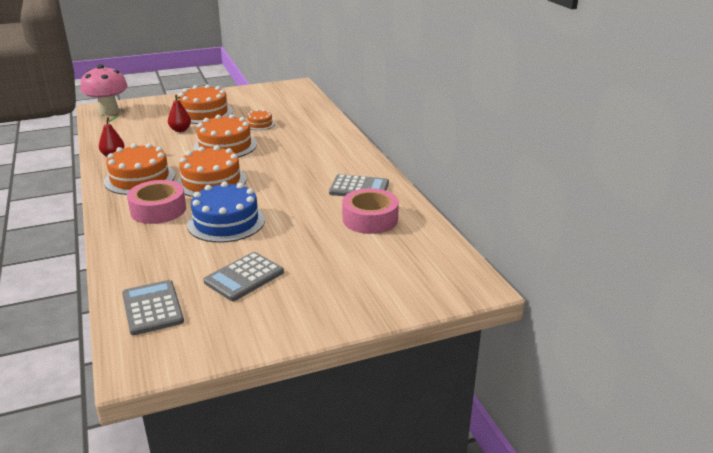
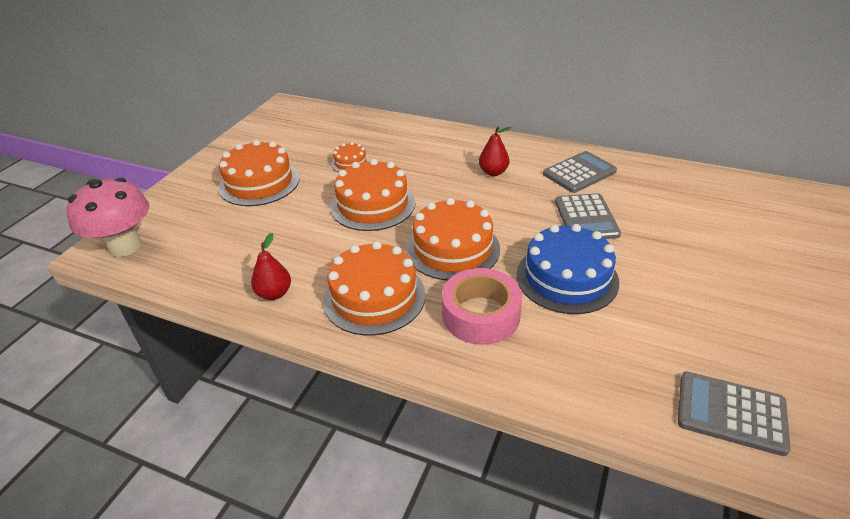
camera: 45 degrees left, 10 degrees up
(180, 130) = (280, 216): red pear -> red pear (493, 172)
(244, 277) = (708, 316): grey calculator -> grey calculator (586, 218)
(370, 219) = (650, 194): pink tape -> none

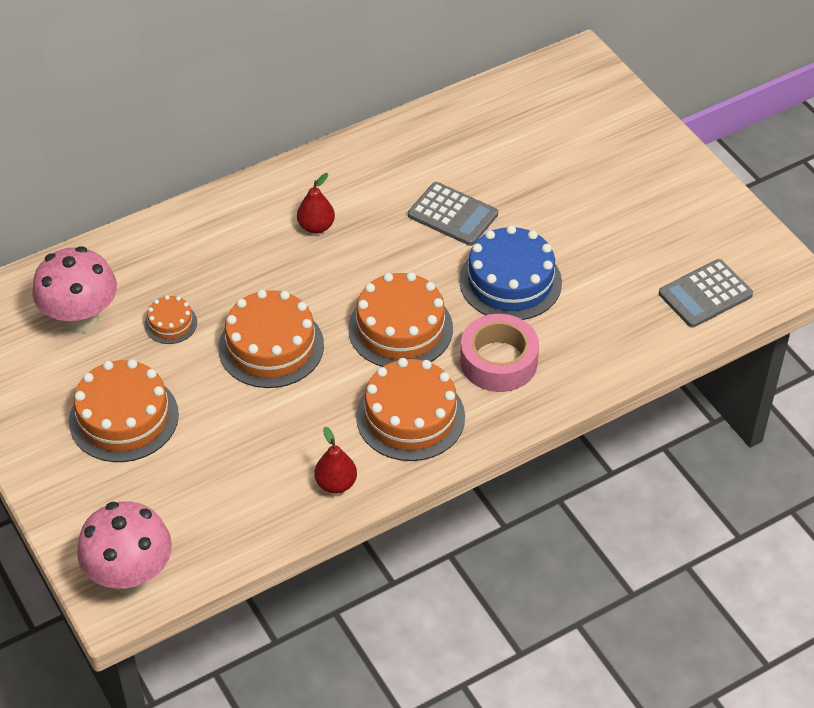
camera: 55 degrees left, 10 degrees up
(322, 136) = (81, 319): none -> pink mushroom
(579, 173) = (385, 169): grey calculator -> none

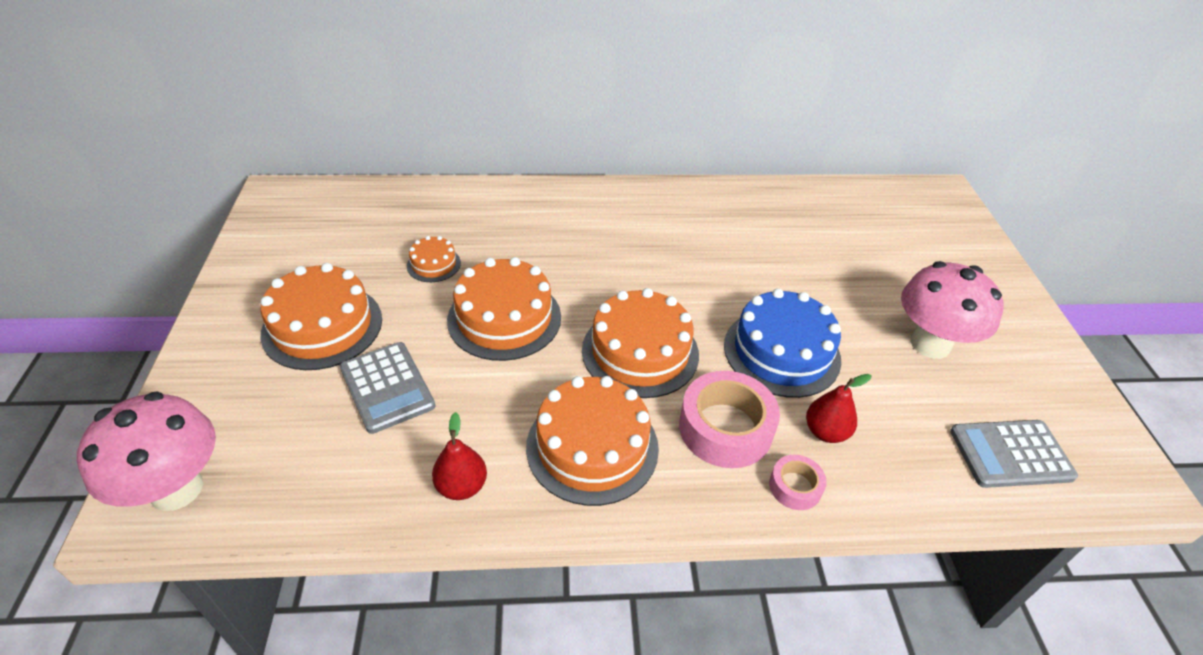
camera: 25 degrees right, 5 degrees down
(81, 319) = (365, 233): pink mushroom -> pink mushroom (930, 344)
(316, 227) = (620, 236): red pear -> red pear (825, 432)
(453, 215) = (754, 271): grey calculator -> grey calculator (387, 387)
(567, 382) = (795, 487): none -> pink tape

